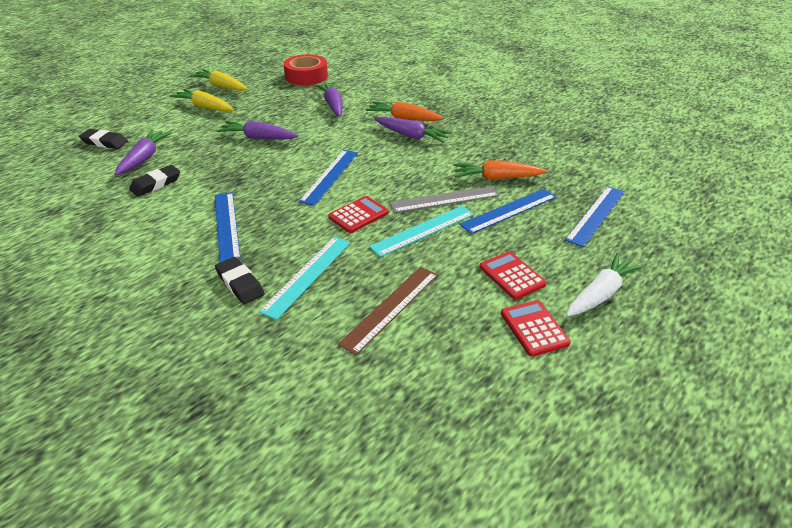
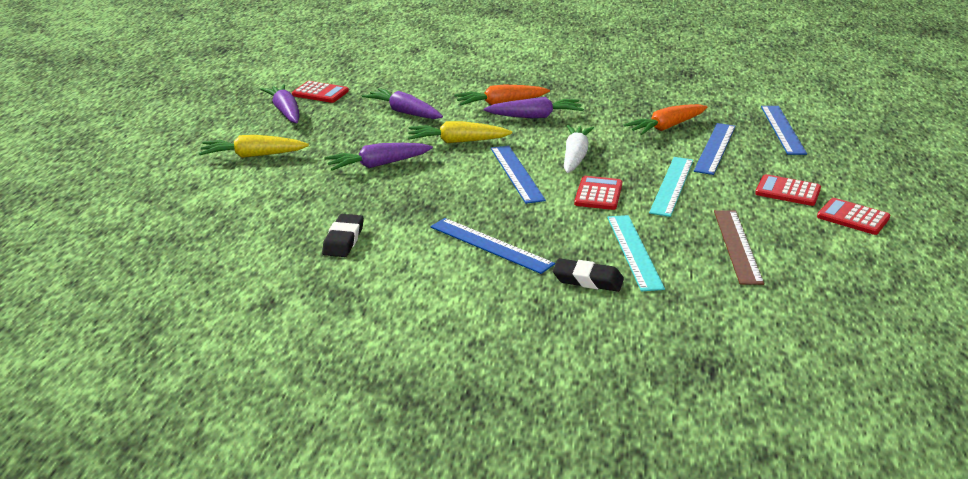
camera: 35 degrees left, 10 degrees down
(104, 142) = (193, 225): black eraser -> none
(144, 158) = (279, 223): purple carrot -> purple carrot (285, 111)
(221, 86) = (231, 130): yellow carrot -> yellow carrot (457, 141)
(306, 76) = (320, 93): red tape -> red calculator
(444, 199) = (650, 157): grey ruler -> none
(601, 293) = (862, 179): white carrot -> white carrot (575, 156)

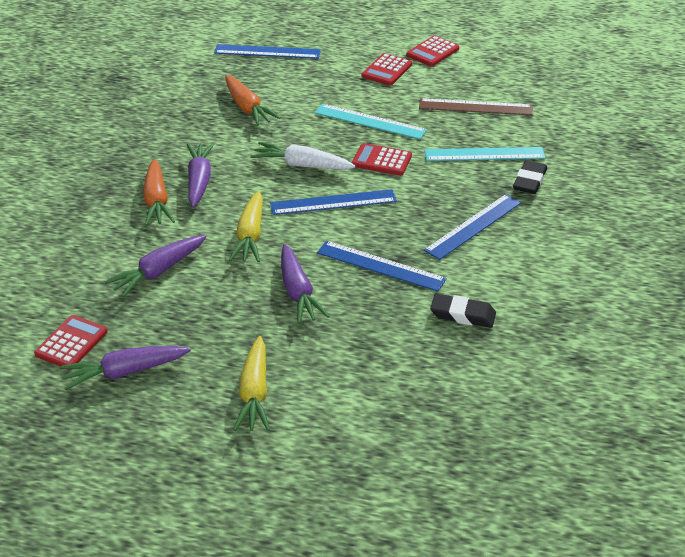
camera: 85 degrees left, 10 degrees up
(715, 148) = (298, 90): blue ruler -> blue ruler (380, 266)

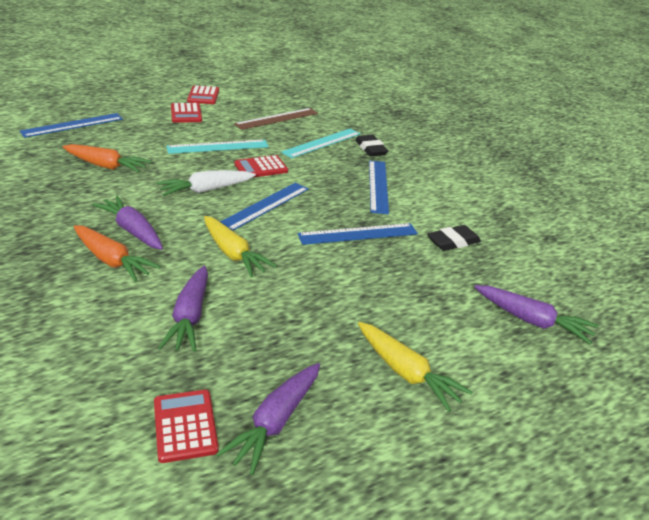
camera: 45 degrees left, 5 degrees down
(298, 293) = (328, 278): purple carrot -> purple carrot (532, 321)

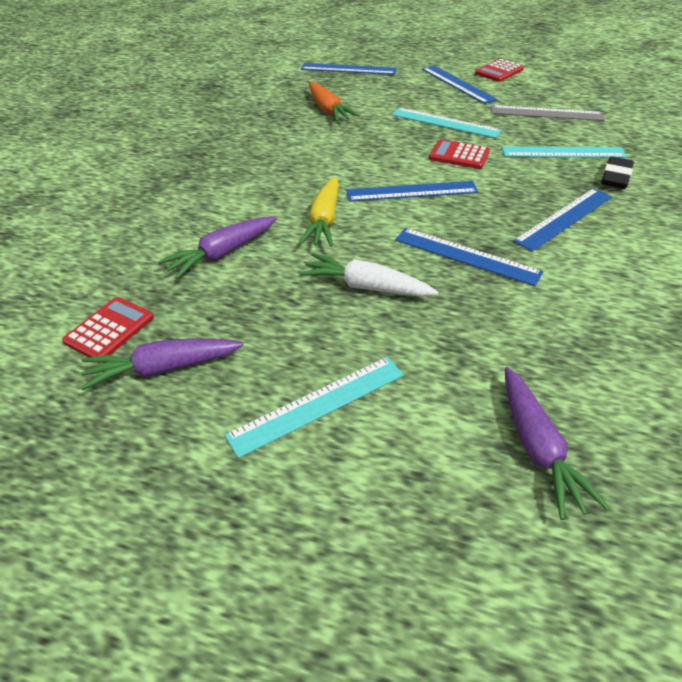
camera: 50 degrees right, 10 degrees up
(112, 261) = (231, 186): orange carrot -> none
(132, 230) = (276, 168): purple carrot -> none
(186, 114) = (458, 84): red calculator -> blue ruler
(205, 190) = (379, 157): white carrot -> white carrot (366, 287)
(277, 119) = (546, 113): brown ruler -> grey ruler
(406, 373) = (318, 404): yellow carrot -> turquoise ruler
(453, 242) = (569, 314): black eraser -> none

